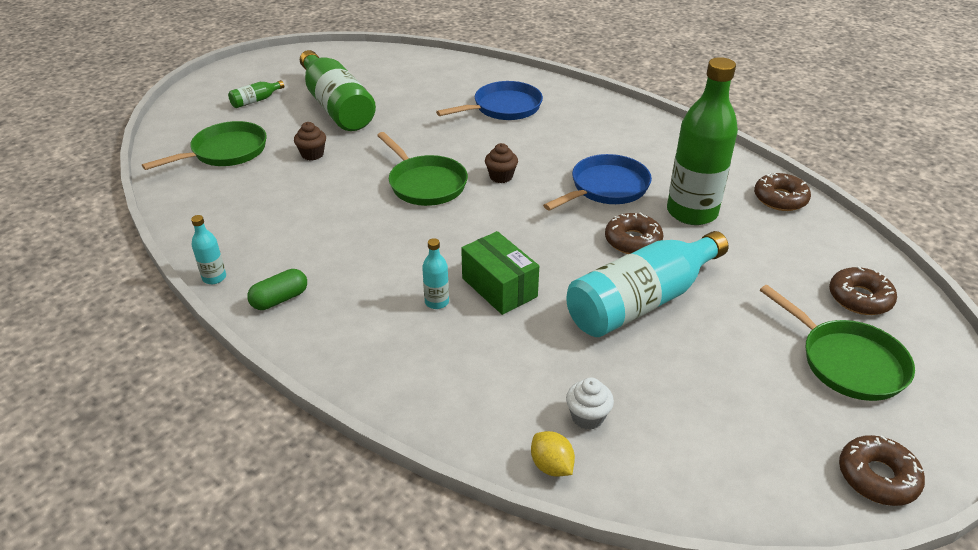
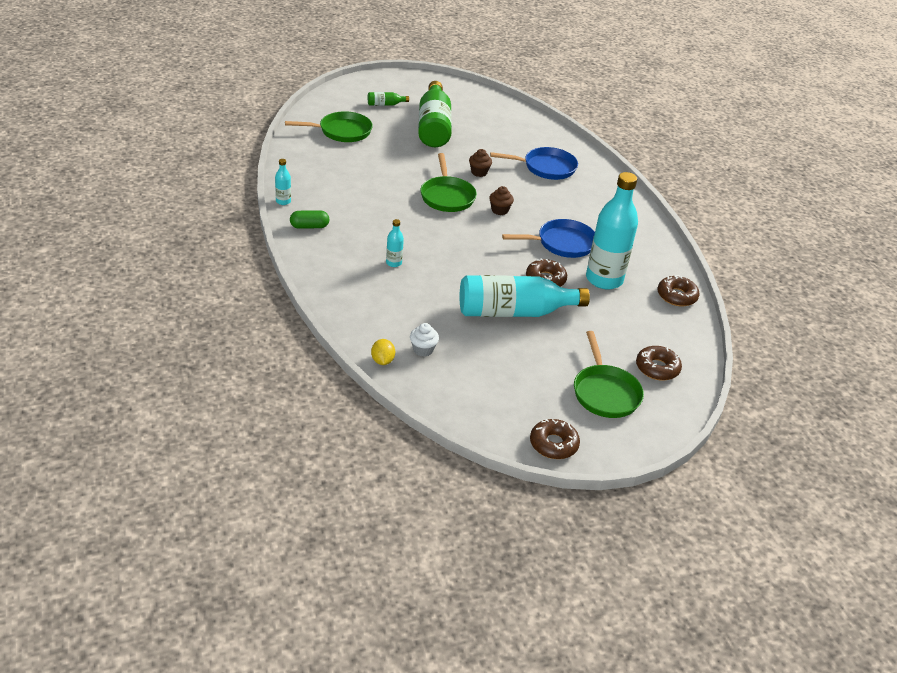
camera: 25 degrees right, 0 degrees up
(312, 154) = (393, 152): brown cupcake -> brown cupcake (479, 172)
(499, 287) = (436, 270): green box -> none
(692, 212) = (604, 279): green bottle -> turquoise bottle

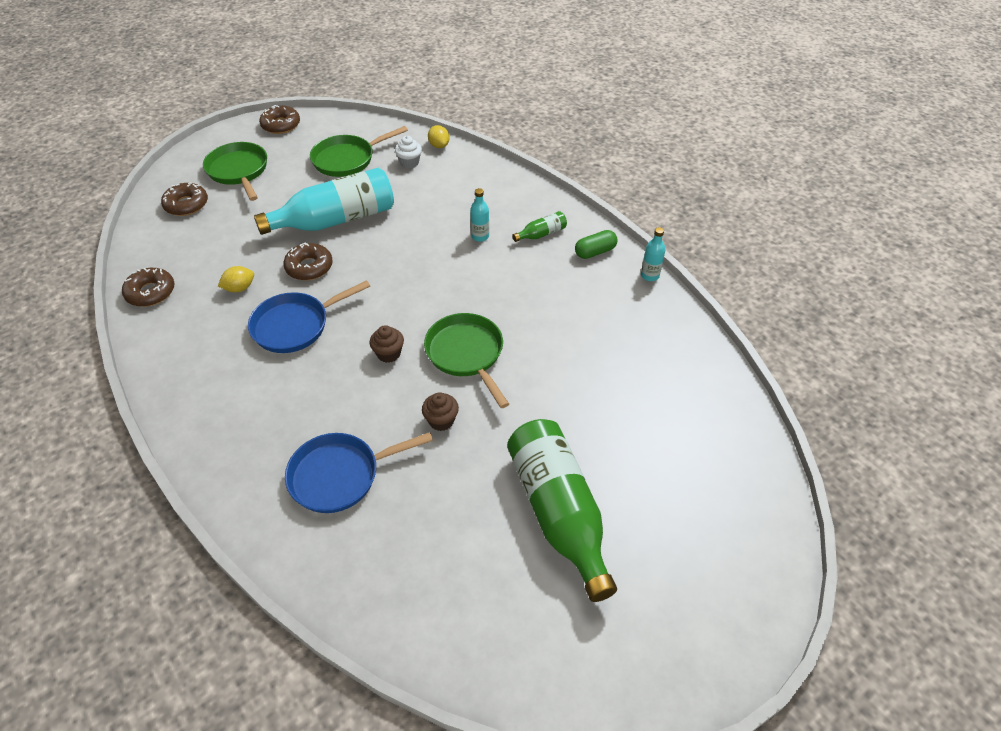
camera: 165 degrees right, 10 degrees up
(341, 131) = (685, 435): green pan -> green pan (347, 159)
(385, 104) = (673, 546): green bottle -> green bottle (541, 234)
(604, 279) = (239, 288): turquoise bottle -> yellow lemon

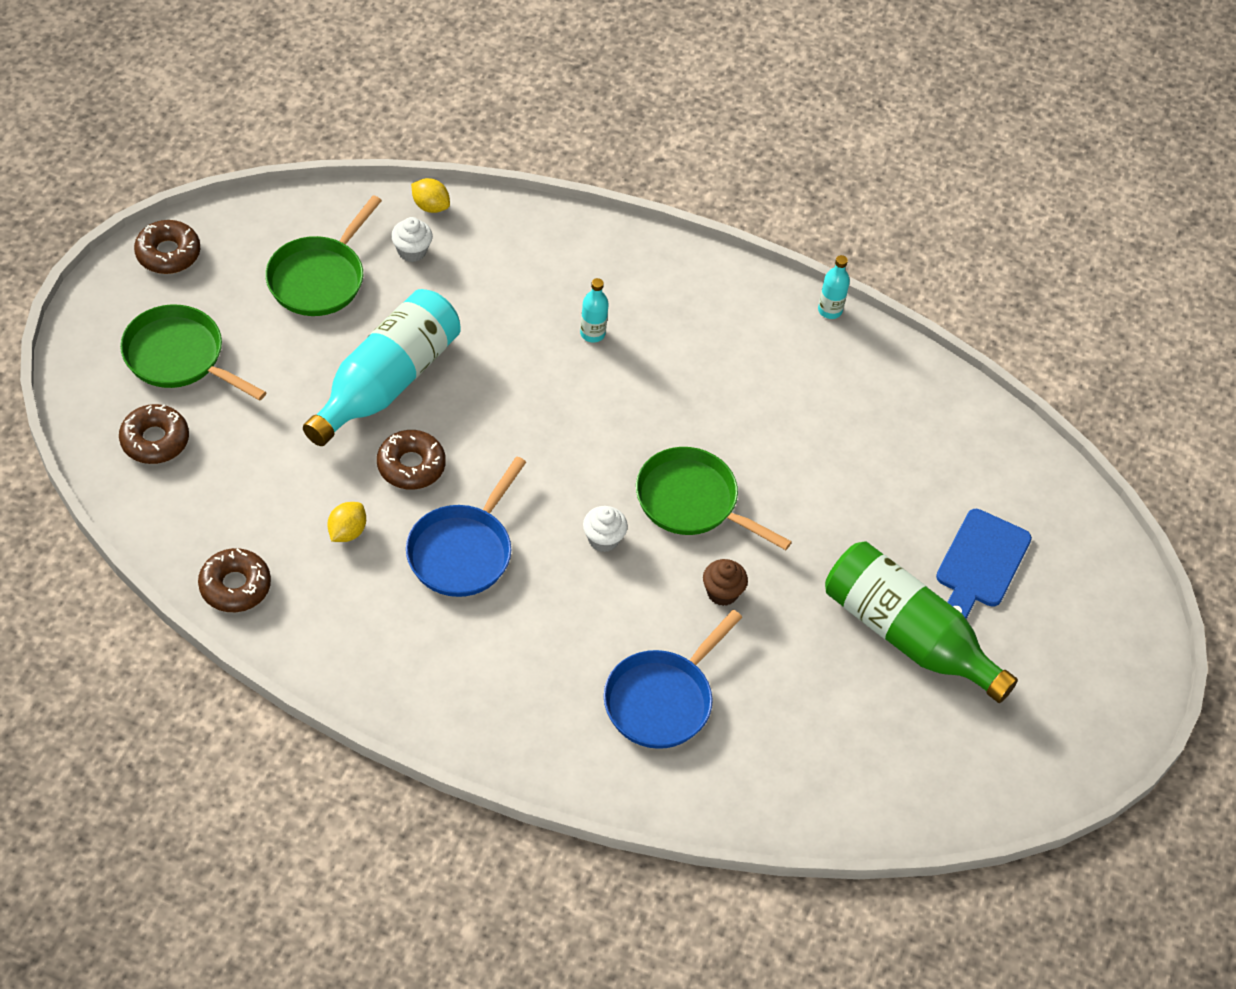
camera: 35 degrees left, 5 degrees up
(389, 354) = (603, 539): brown cupcake -> white cupcake
(541, 234) = (665, 300): green bottle -> none
(595, 252) = (747, 301): green capsule -> none
(655, 483) = (980, 563): none -> blue cutting board

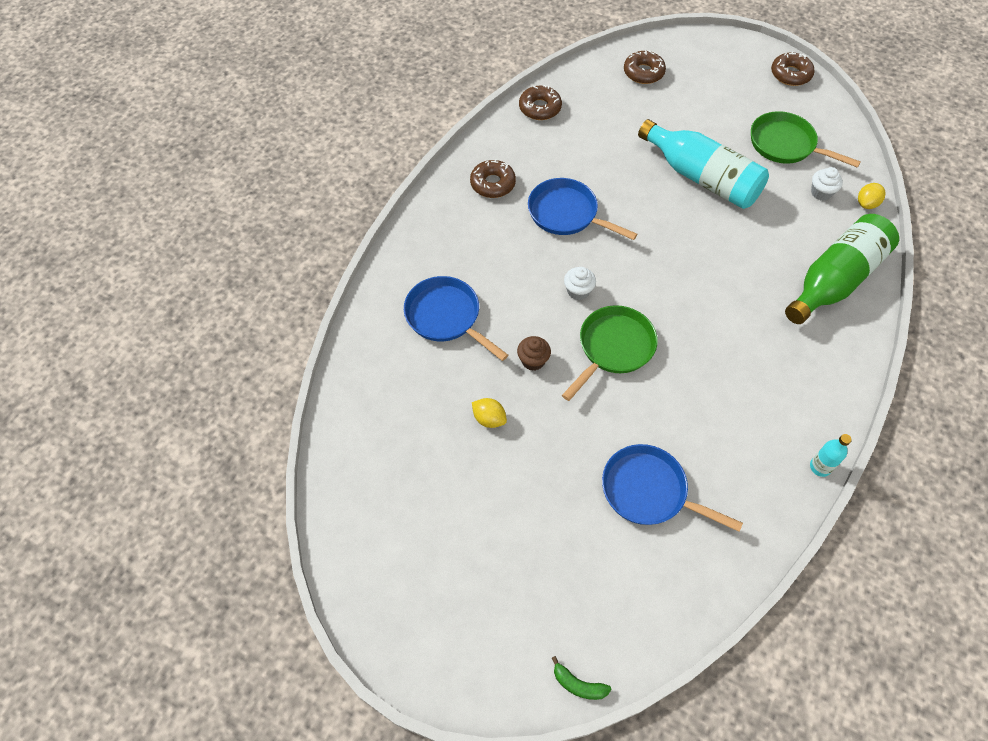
camera: 100 degrees right, 5 degrees up
(179, 357) = (708, 81): green pan -> none
(347, 532) = (580, 157): yellow lemon -> yellow lemon (489, 419)
(411, 466) = (634, 189): brown donut -> brown donut (492, 184)
(592, 333) = (764, 295): turquoise bottle -> none
(887, 473) = (649, 491): none -> blue pan
(907, 636) = (491, 485): green bottle -> green bottle (834, 280)
(980, 563) = (560, 555): blue cutting board -> none
(1116, 548) = (578, 684): none -> green banana

